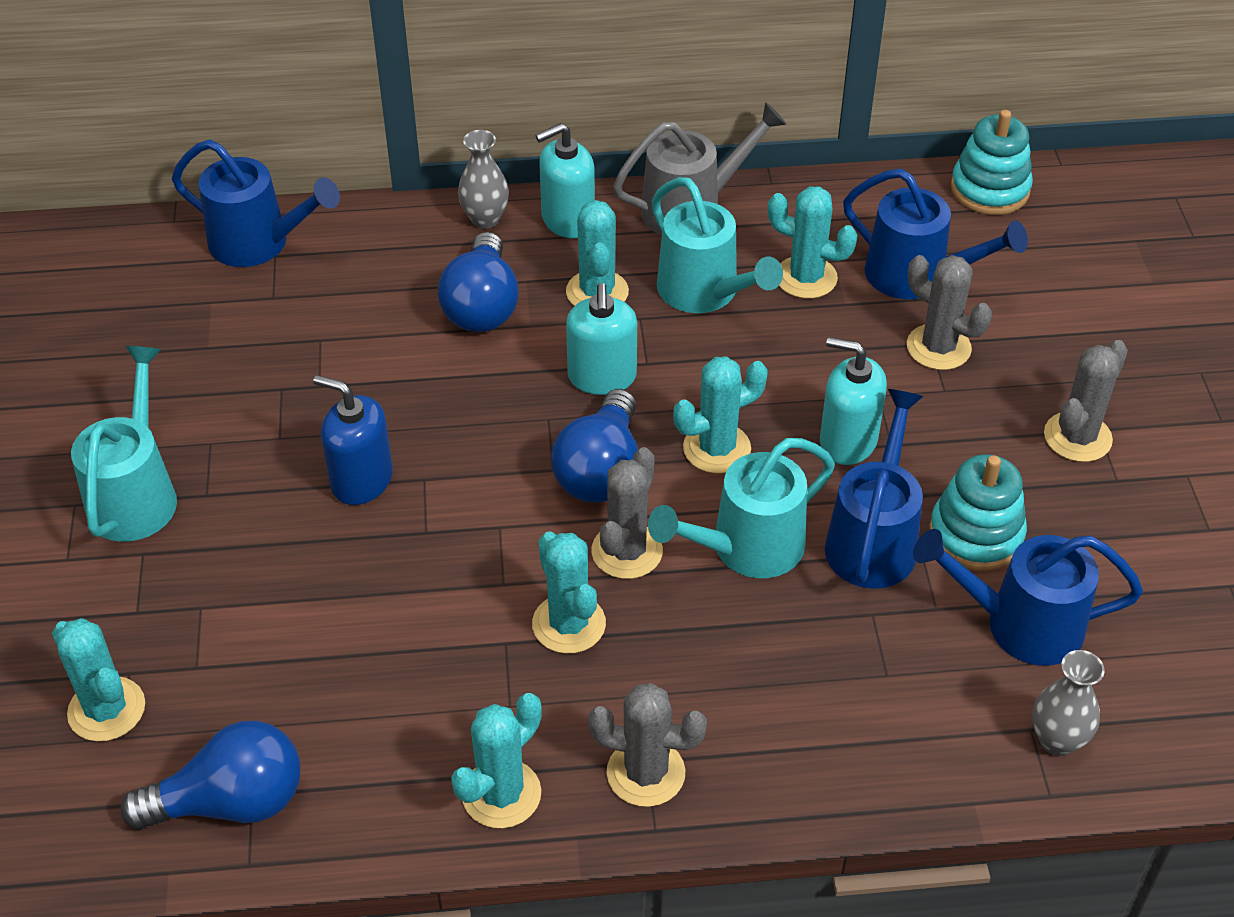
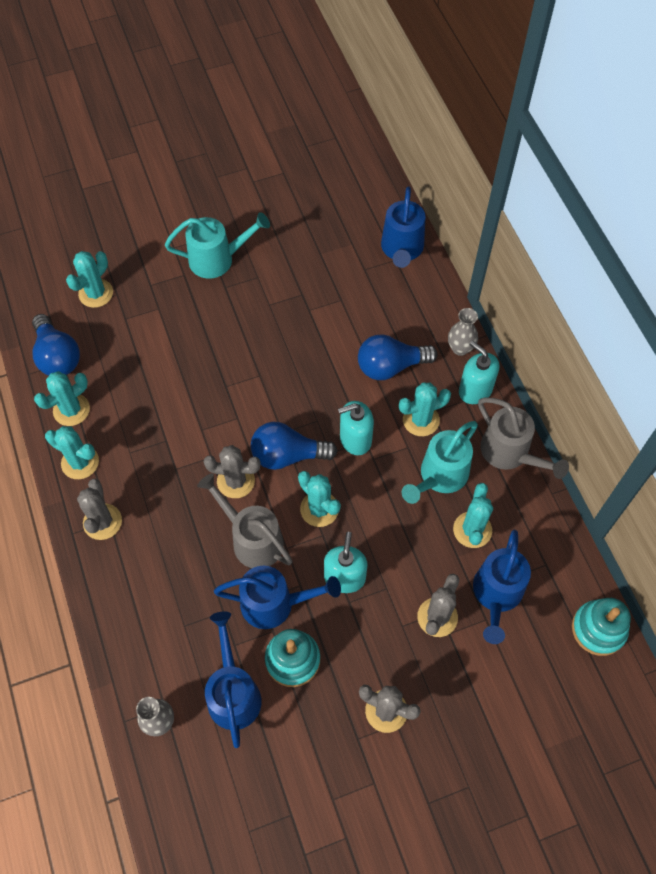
camera: 75 degrees right, 15 degrees up
(361, 480) = (251, 348): blue soap dispenser -> none
(569, 624) = (183, 465): turquoise cactus -> turquoise cactus (71, 410)
(745, 549) = (251, 539): turquoise watering can -> grey watering can

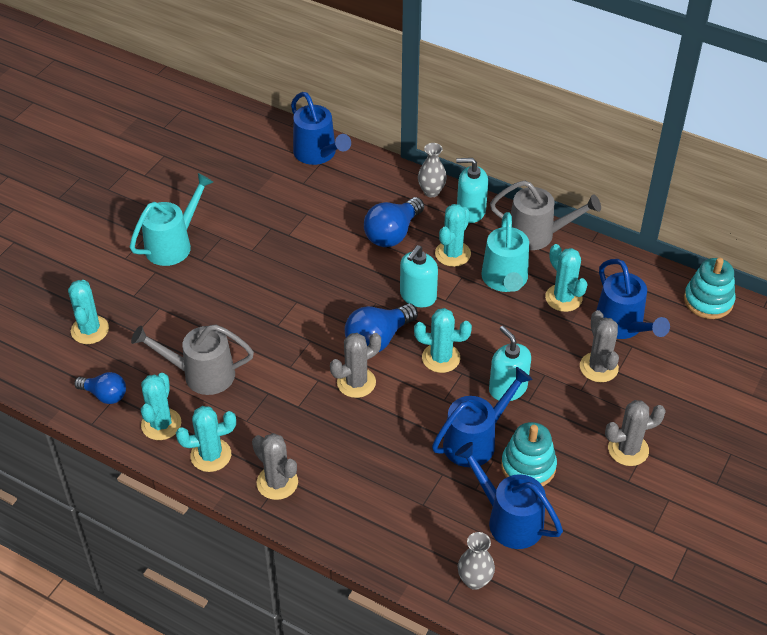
camera: 40 degrees left, 15 degrees down
(57, 356) = (105, 395): blue light bulb -> blue light bulb, size x0.64
(251, 539) = (411, 411): grey watering can -> grey watering can (200, 374)

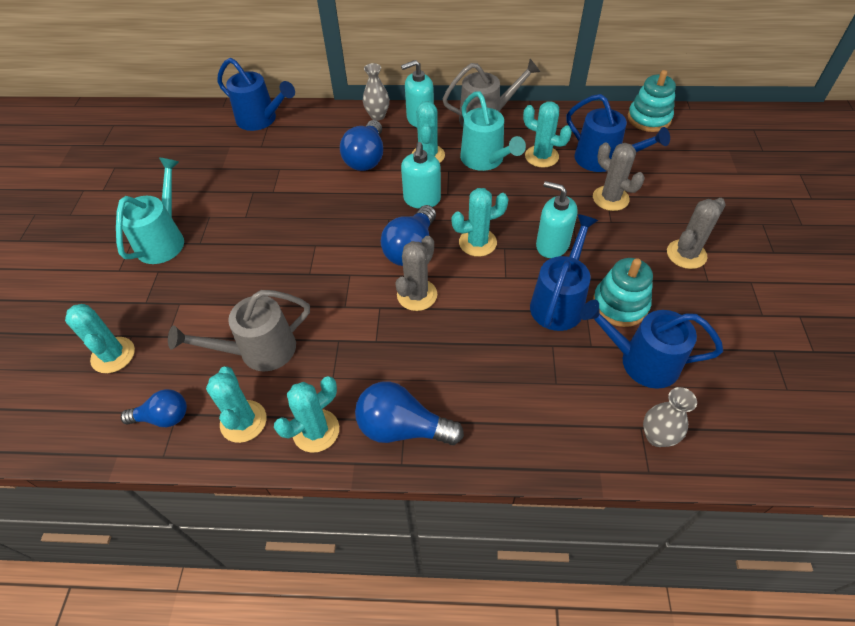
camera: 25 degrees left, 5 degrees up
(277, 482) = (402, 428): grey cactus -> blue light bulb

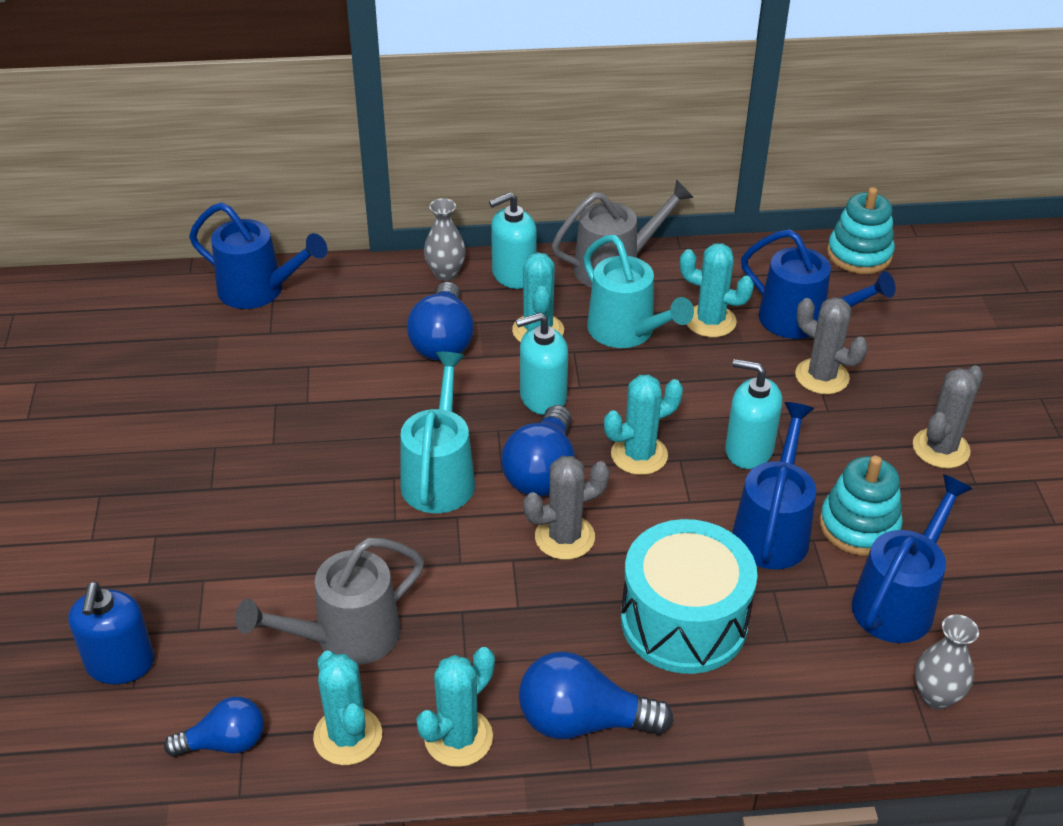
camera: 10 degrees left, 10 degrees down
(113, 355) = (120, 664): turquoise cactus -> blue soap dispenser
(164, 239) = (151, 487): turquoise watering can -> turquoise watering can (439, 475)
(417, 295) = (564, 537): grey cactus -> grey cactus turned 45 degrees clockwise
(422, 199) = (542, 397): turquoise soap dispenser -> turquoise soap dispenser turned 75 degrees clockwise
(486, 362) = (684, 621): none -> turquoise drum
(640, 361) = (898, 600): blue watering can -> blue watering can turned 120 degrees clockwise

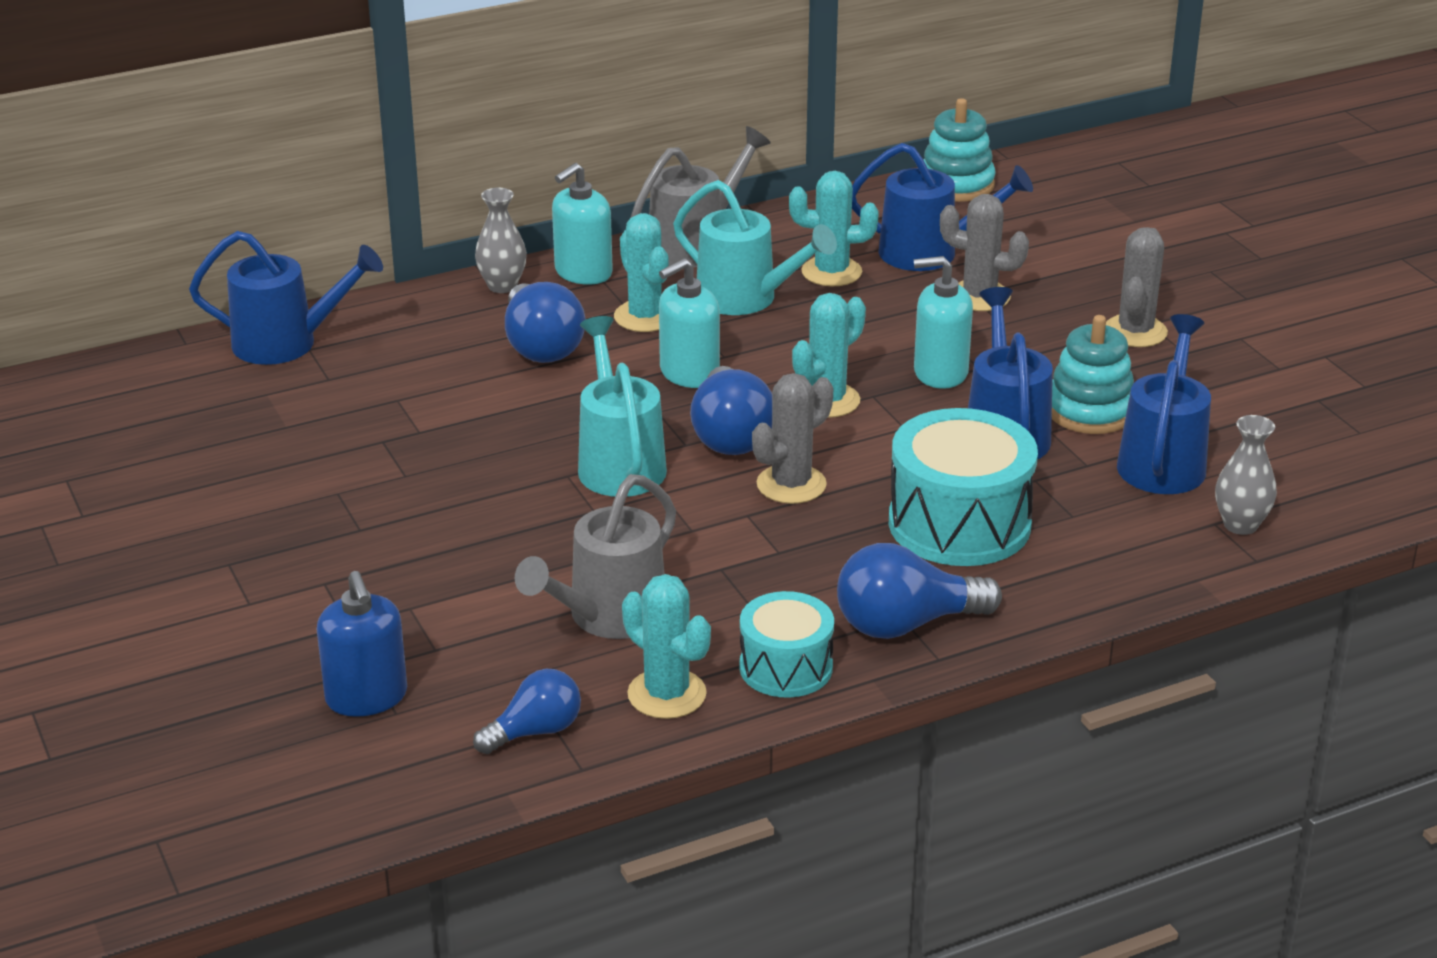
camera: 20 degrees left, 10 degrees down
(458, 738) = (786, 667): turquoise cactus -> turquoise drum

